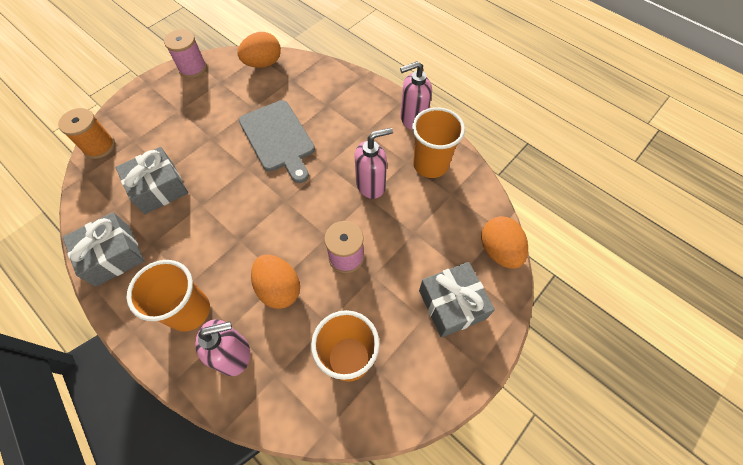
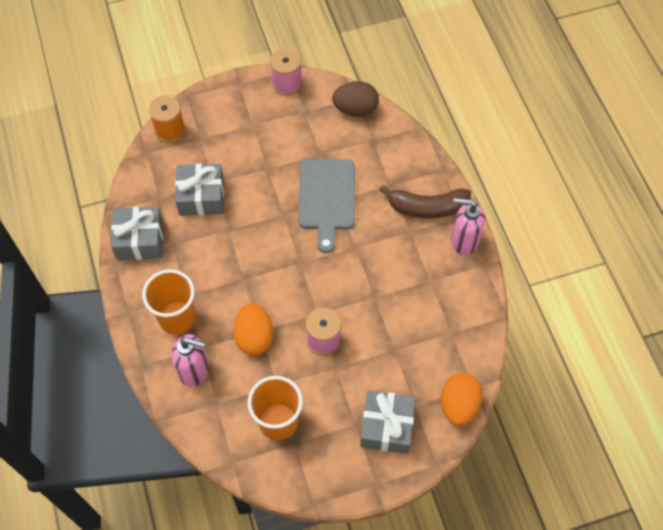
camera: 30 degrees right, 0 degrees up
(263, 63) = (355, 109): orange egg -> brown egg
(367, 108) = (427, 207): none -> brown banana
(371, 185) = (383, 286): pink soap dispenser -> none
(430, 164) = (451, 295): orange cup -> none

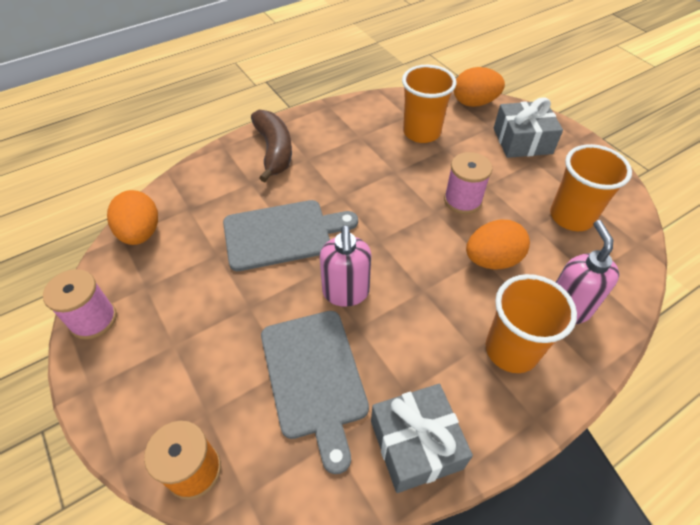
camera: 105 degrees left, 10 degrees down
(201, 196) = (314, 378): grey gift -> grey cutting board
(355, 109) = (141, 233): brown egg -> orange egg
(422, 337) = (421, 132): none -> orange cup
(464, 241) = (306, 121): pink soap dispenser -> pink soap dispenser (346, 293)

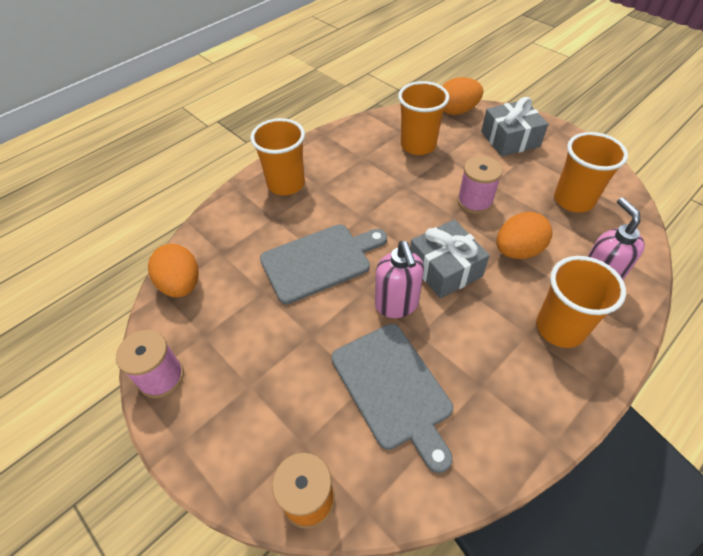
camera: 10 degrees left, 0 degrees up
(274, 151) = (286, 184): brown banana -> orange cup
(416, 444) = (504, 429): grey gift -> grey gift (445, 269)

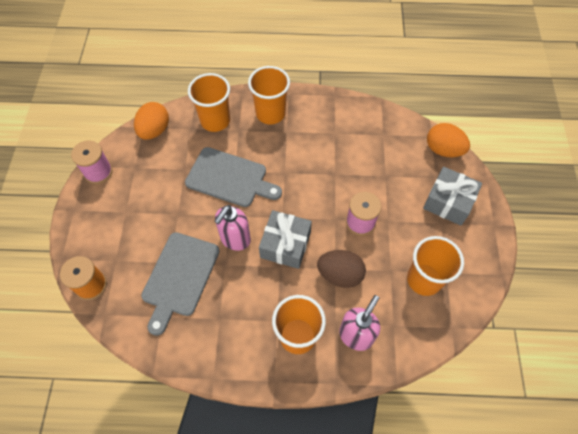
camera: 45 degrees right, 10 degrees up
(418, 145) = (380, 153): orange cup -> orange cup (215, 121)
(517, 251) = (340, 274): orange egg -> brown egg

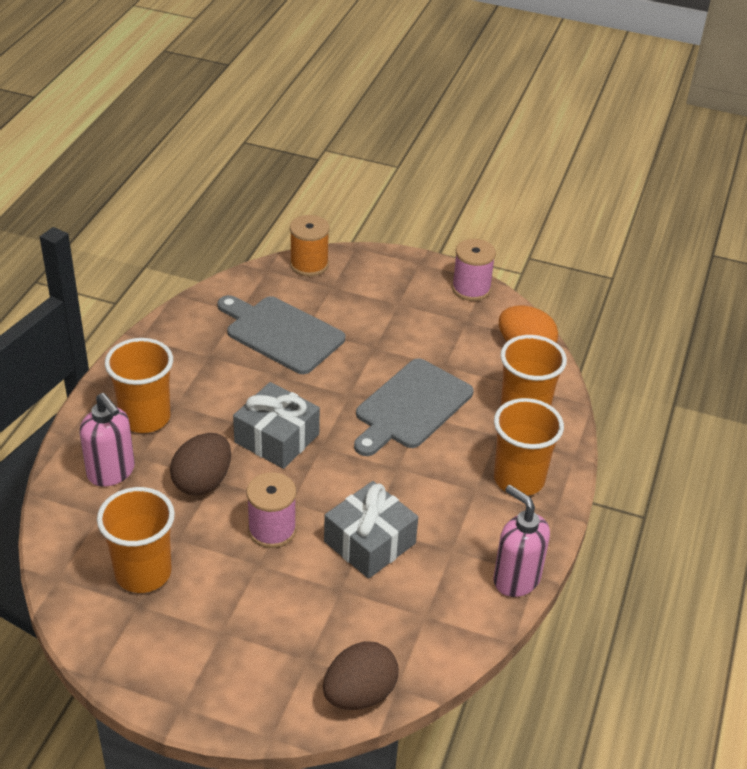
camera: 105 degrees right, 20 degrees down
(235, 239) = (310, 391): pink soap dispenser -> pink soap dispenser (516, 579)
(443, 150) = (359, 694): orange egg -> brown egg
(448, 202) = (253, 658): grey gift -> grey gift (369, 542)

